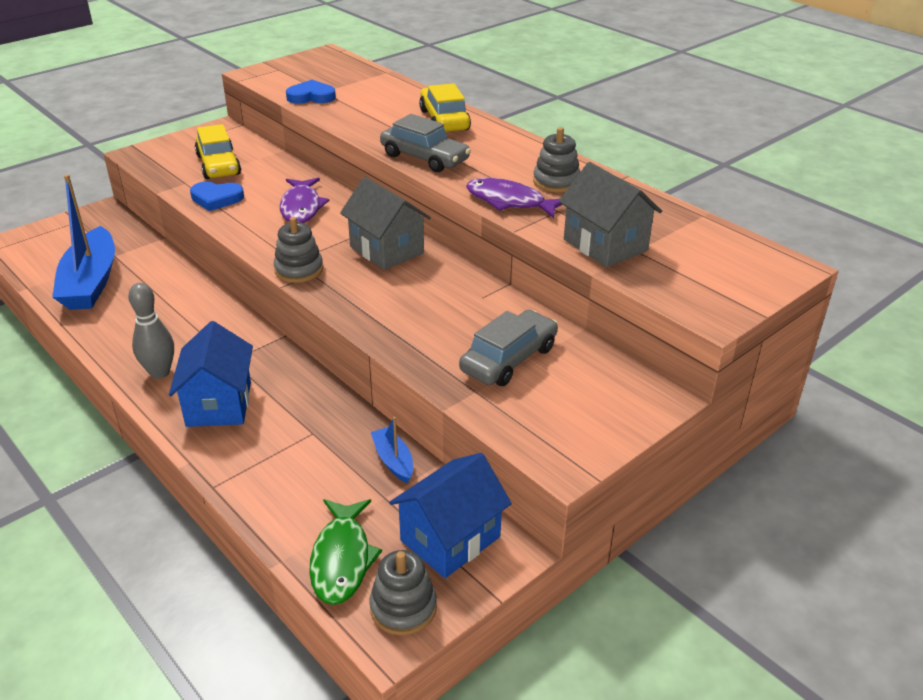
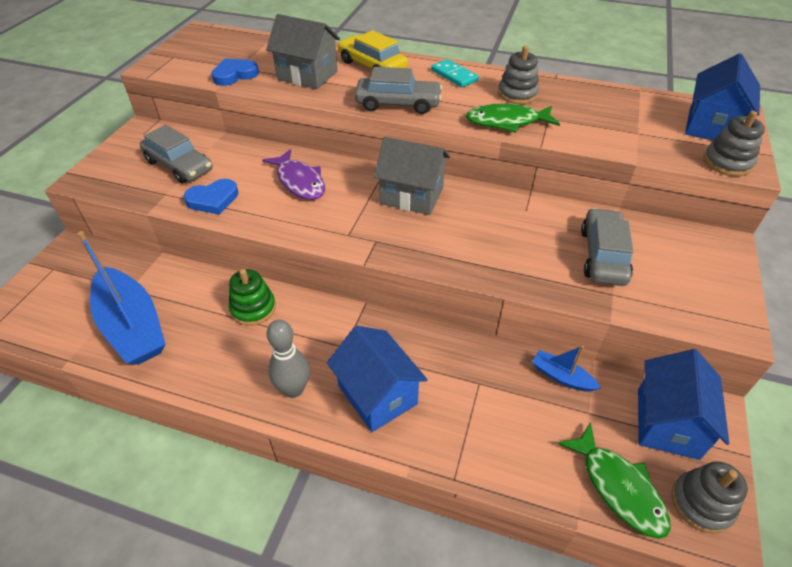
camera: 30 degrees left, 10 degrees up
(190, 304) = (253, 308): none -> green stacking toy
(218, 165) = (179, 166): yellow car -> grey car
(299, 270) = (362, 242): grey stacking toy -> grey stacking toy (727, 163)
(509, 201) = (507, 122): purple fish -> green fish
(514, 149) = (454, 75): none -> turquoise domino
(605, 245) = (613, 136): grey house -> grey house (307, 75)
(734, 270) = (711, 126): none -> blue house

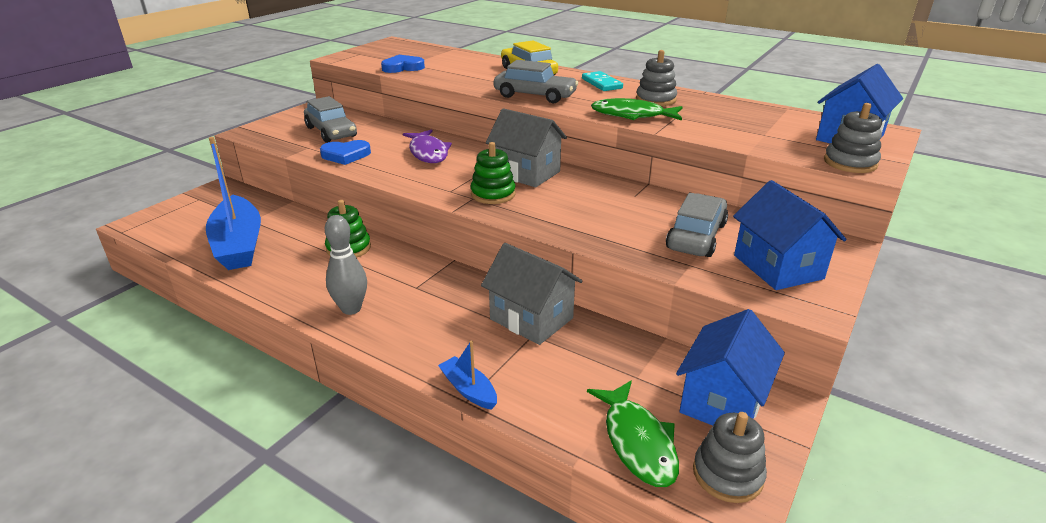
camera: 15 degrees right, 15 degrees down
(307, 75) = (465, 73): grey house -> grey house (531, 319)
(377, 395) = (427, 326): blue house -> blue house (778, 267)
(393, 232) = (493, 194): none -> green stacking toy
(561, 377) = (622, 344): blue boat -> blue boat (468, 389)

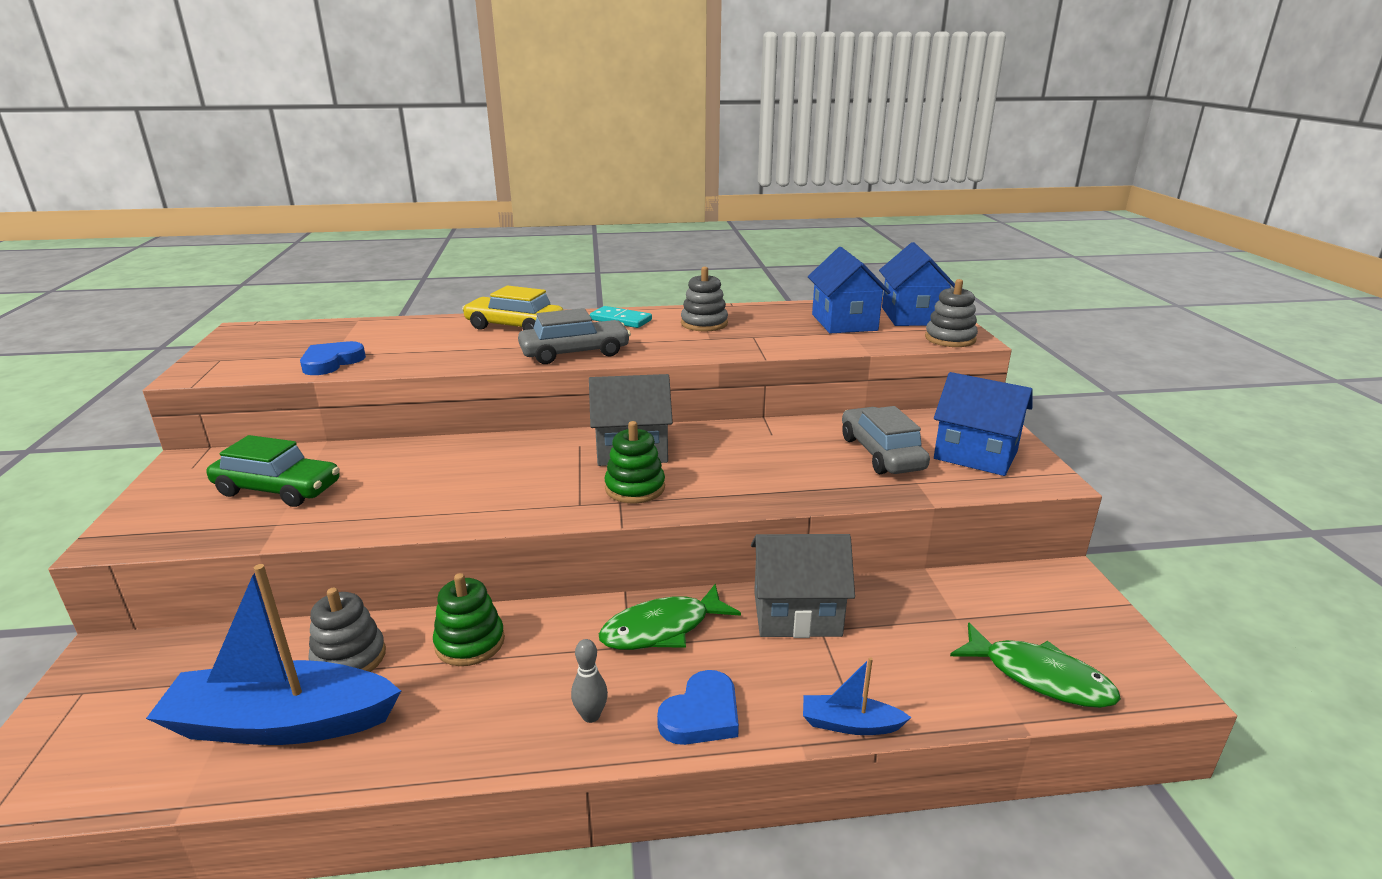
camera: 40 degrees left, 5 degrees down
(239, 244) = (281, 723): blue boat -> blue boat turned 150 degrees clockwise
(331, 132) = (278, 489): grey car -> green car
(346, 155) = (359, 513): blue heart -> blue heart (702, 714)
(351, 309) = (591, 716): grey bowling pin -> grey bowling pin, size x0.61
(428, 153) = (474, 468): purple fish -> none
(632, 115) = (712, 346): green fish -> green fish (662, 629)
(722, 401) = (1038, 601): blue house -> blue house (844, 322)
(727, 474) = (1124, 661): grey stacking toy -> grey stacking toy (349, 658)

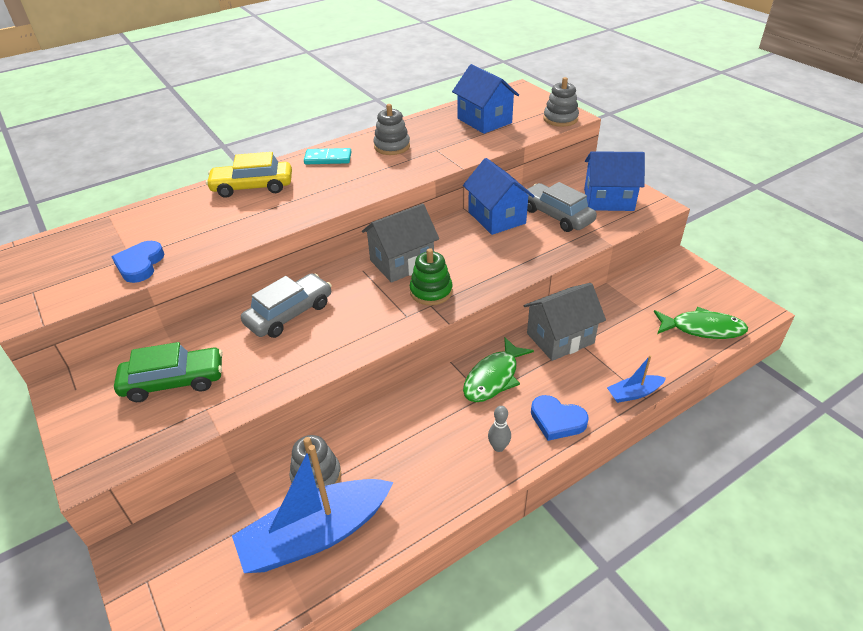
camera: 25 degrees left, 15 degrees up
(470, 643) = (385, 434): green stacking toy -> none
(575, 353) = (326, 200): grey car -> grey car (289, 314)
(702, 714) = (557, 420): blue heart -> blue heart turned 105 degrees clockwise
(912, 316) = (522, 104): blue house -> blue house (496, 217)

